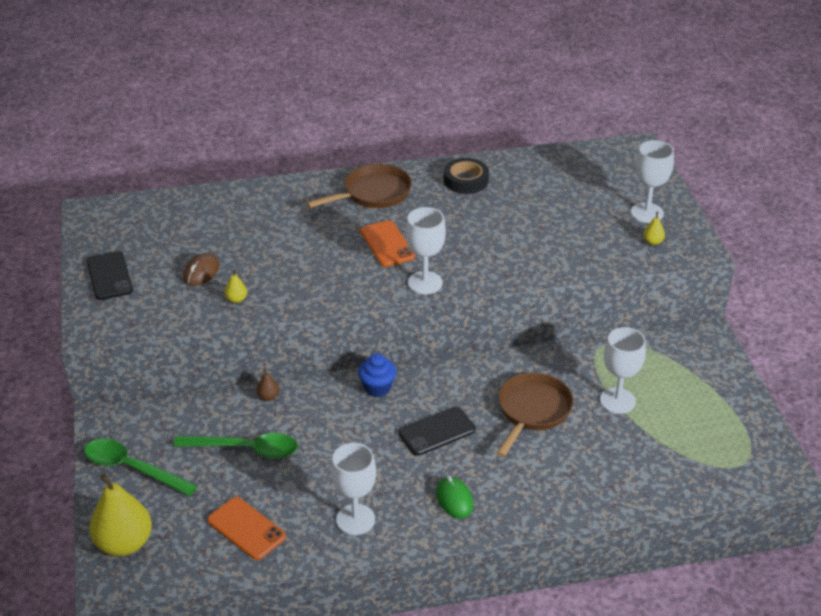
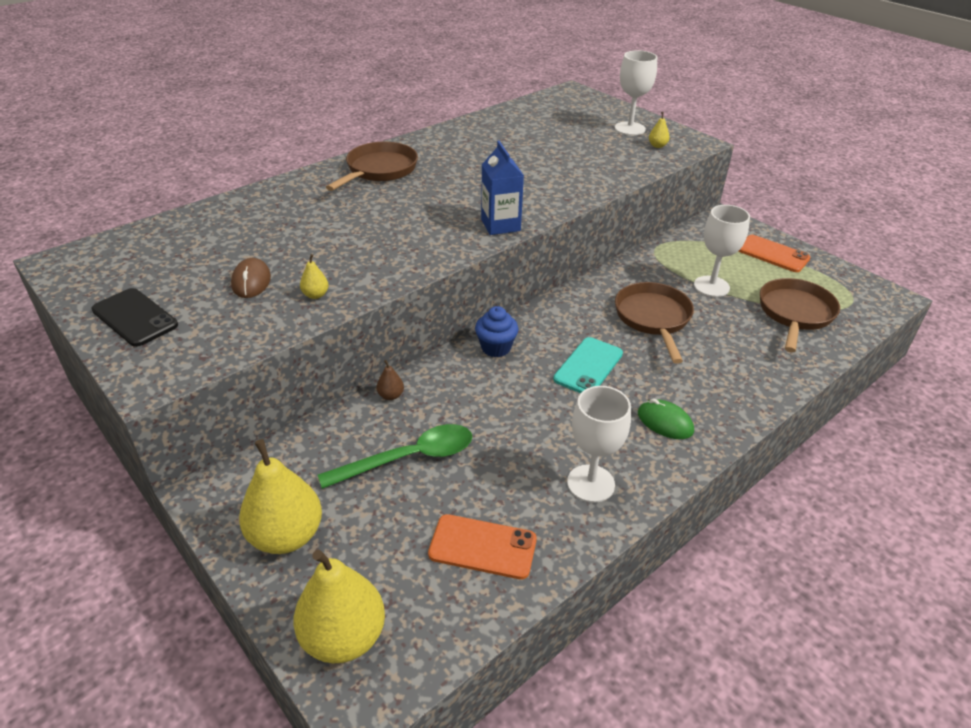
camera: 30 degrees left, 0 degrees up
(132, 468) = (286, 536): green spoon -> yellow pear
(387, 244) = (432, 205): orange phone -> orange phone (772, 254)
(425, 283) = (500, 225): white goblet -> blue carton
(436, 431) = (588, 366): black phone -> turquoise phone
(466, 180) = (456, 141): black tape -> none
(669, 455) = (795, 313): none -> brown pan

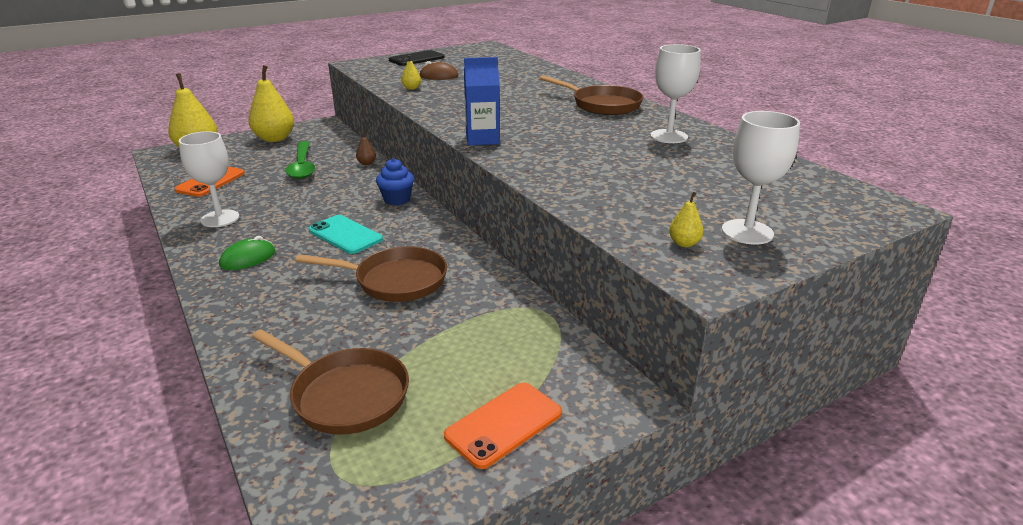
camera: 100 degrees right, 10 degrees down
(711, 286) = (438, 336): white goblet -> white goblet (669, 136)

